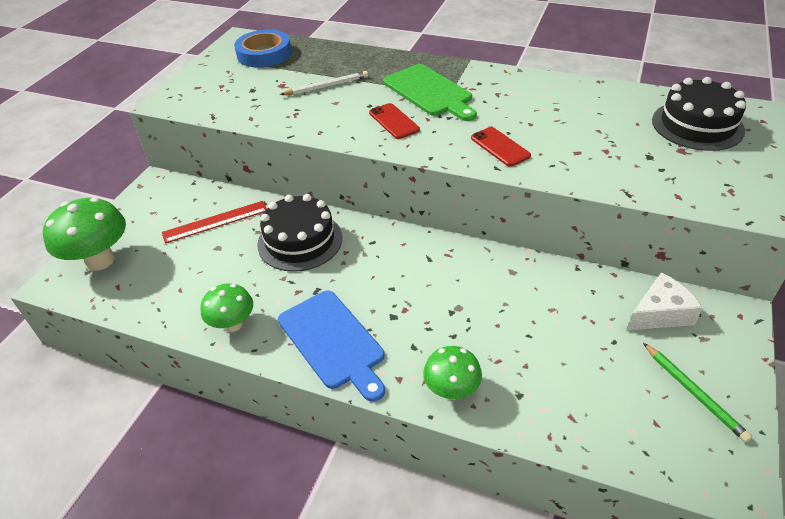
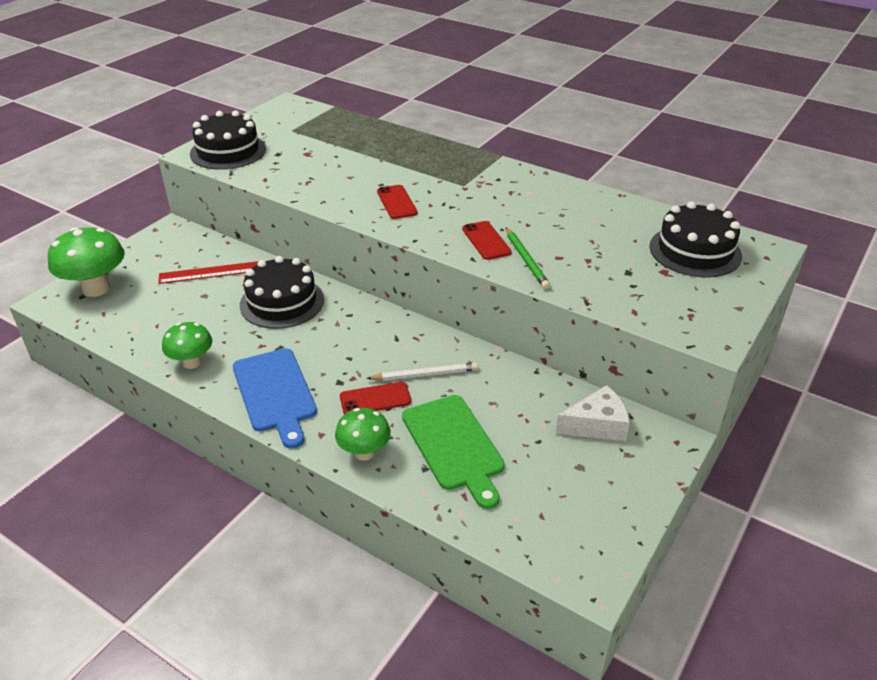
camera: 10 degrees right, 5 degrees down
(200, 95) = (228, 151): none -> black cake
(264, 54) = (304, 122): blue tape -> none
(327, 86) = (349, 160): white pencil -> white pencil (425, 374)
(429, 92) = (445, 180): green cutting board -> green cutting board (454, 445)
(437, 328) = (375, 399): none -> red phone
(693, 393) = (591, 498): green pencil -> green pencil (526, 260)

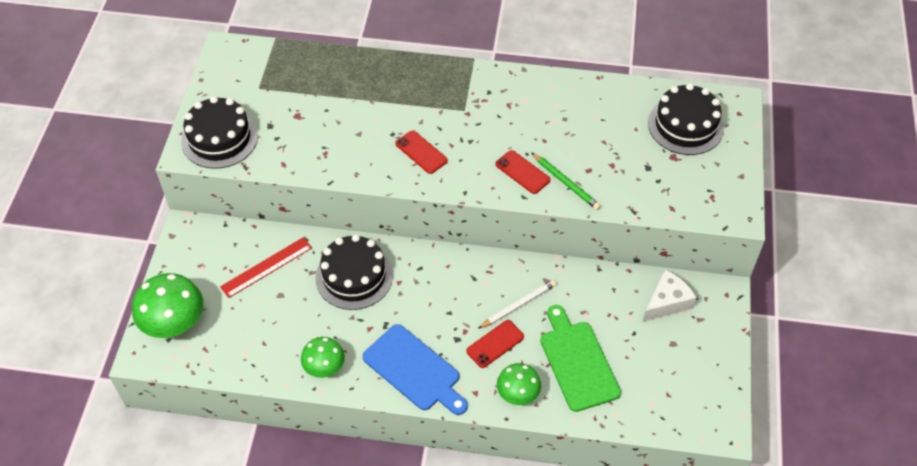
camera: 25 degrees left, 15 degrees up
(454, 445) = (578, 362): green cutting board -> green cutting board turned 150 degrees counterclockwise

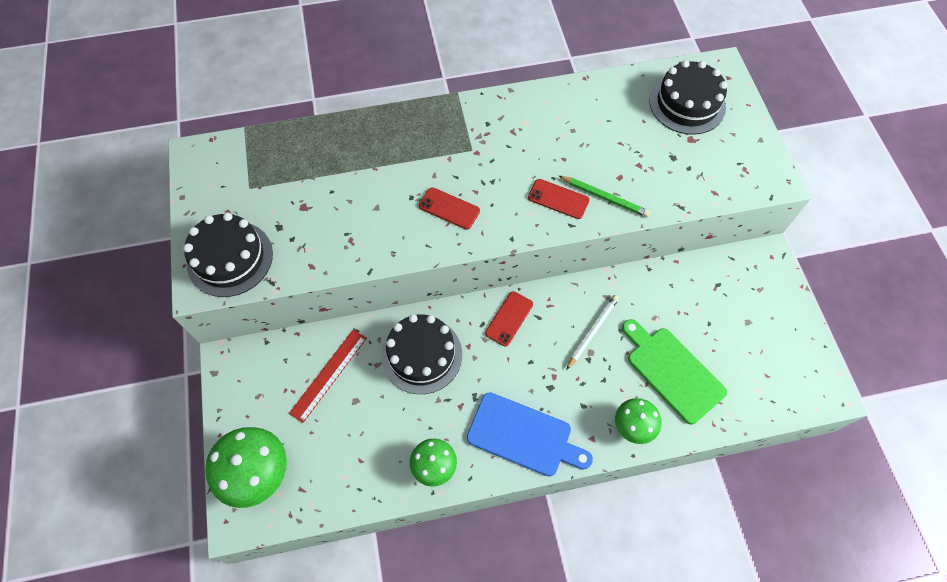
camera: 20 degrees left, 10 degrees up
(495, 344) = (588, 380): red phone -> red phone (509, 318)
(667, 302) = (724, 282): white cheese -> none

